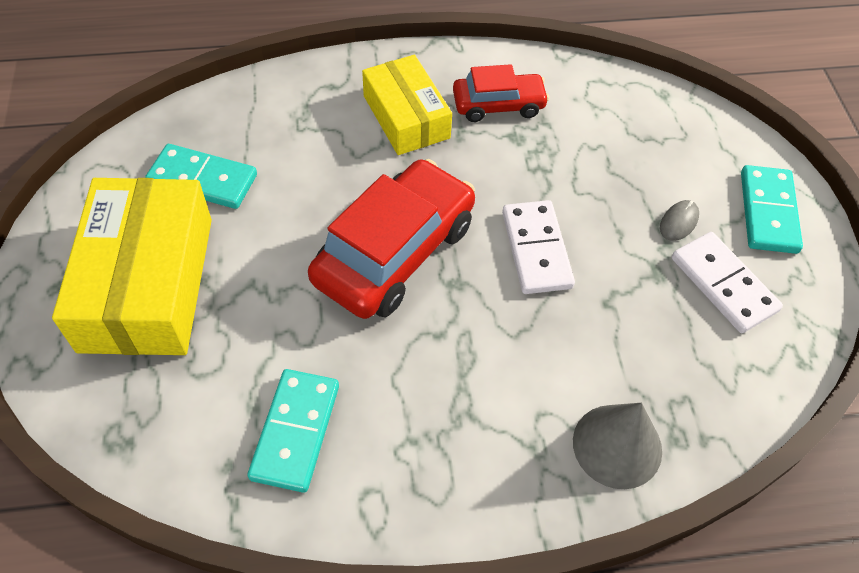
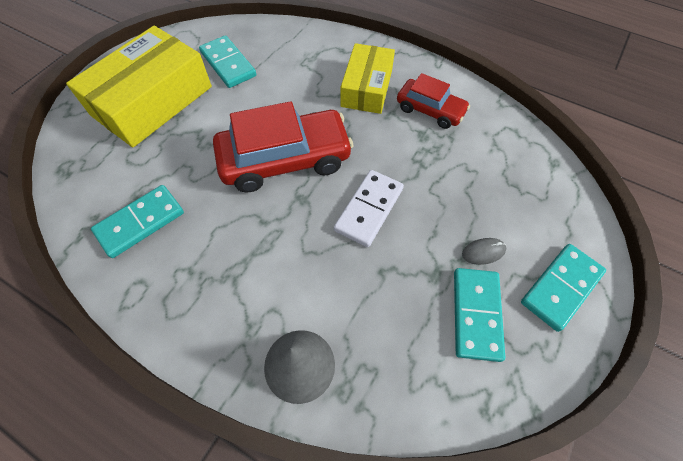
camera: 40 degrees right, 5 degrees up
(723, 284) = (476, 314): white domino -> turquoise domino

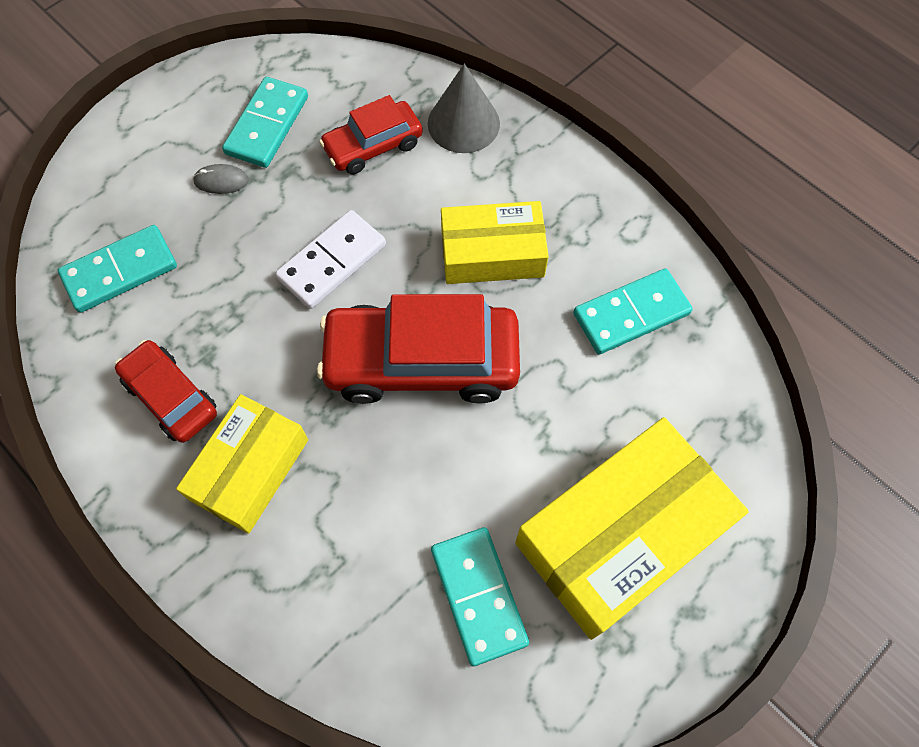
camera: 165 degrees left, 5 degrees up
(250, 244) = (492, 253): none -> yellow box
(375, 317) = (373, 146): none -> red car
(560, 287) = (163, 128): turquoise domino -> turquoise domino (120, 271)

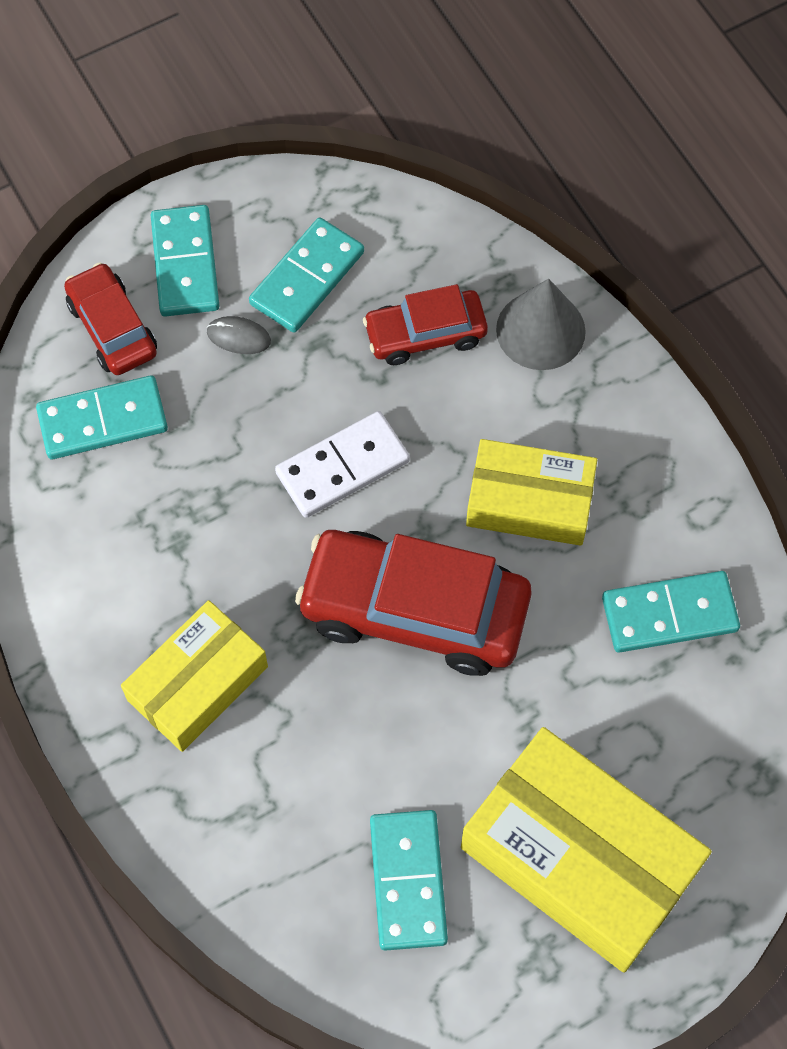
camera: 15 degrees right, 0 degrees up
(164, 136) = (185, 264): none -> turquoise domino
(171, 397) = (130, 581): red car -> red car (112, 328)
(620, 535) = (579, 858): yellow box -> yellow box turned 60 degrees clockwise

